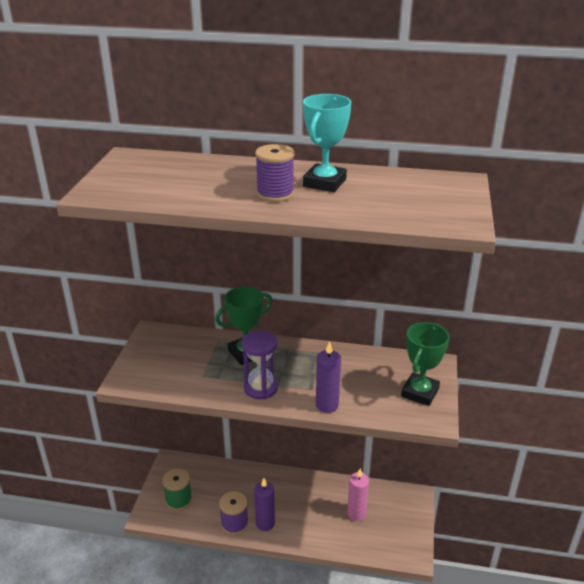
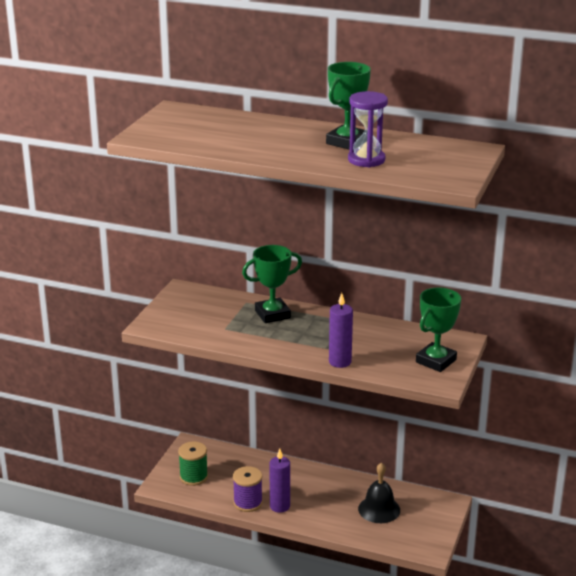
camera: 10 degrees right, 5 degrees down
(260, 388) = (279, 343): purple hourglass -> purple hourglass (366, 160)
(275, 194) = (298, 148): purple spool -> none
(324, 183) = (347, 142): turquoise trophy -> green trophy
(356, 514) = (379, 509): pink candle -> black bell

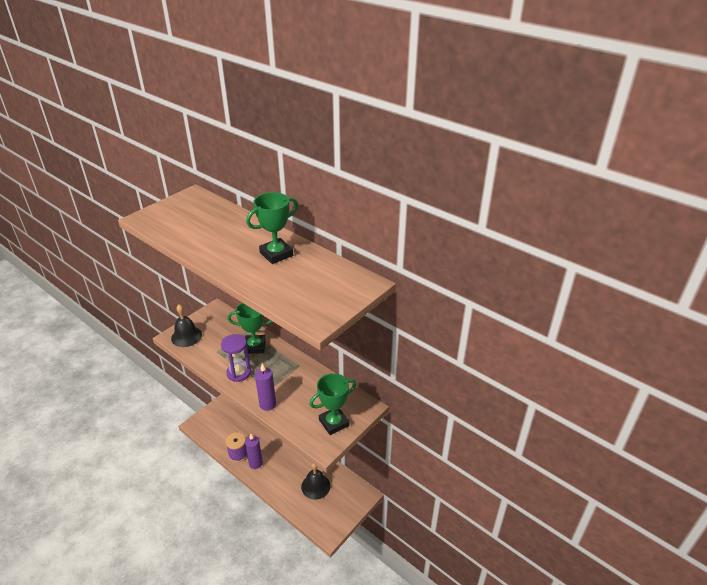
camera: 20 degrees right, 10 degrees up
(169, 322) = (186, 336): none -> black bell
(193, 477) = (219, 423): green spool -> none
(366, 160) = (272, 277): purple hourglass -> purple hourglass (238, 373)

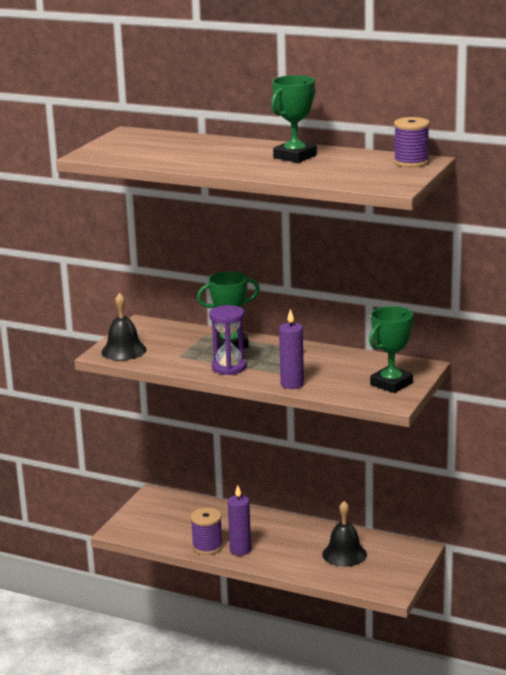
camera: 15 degrees left, 15 degrees down
(355, 284) = (411, 162): none -> purple spool

